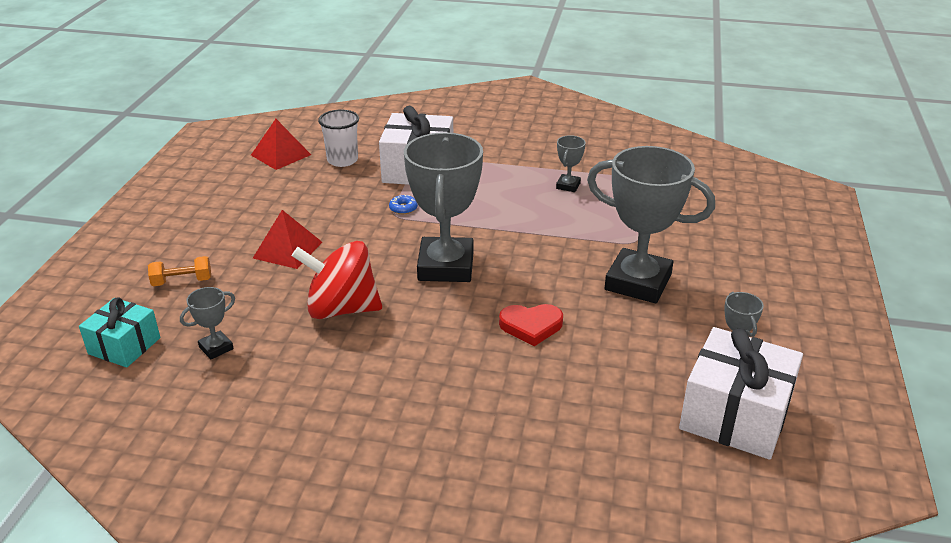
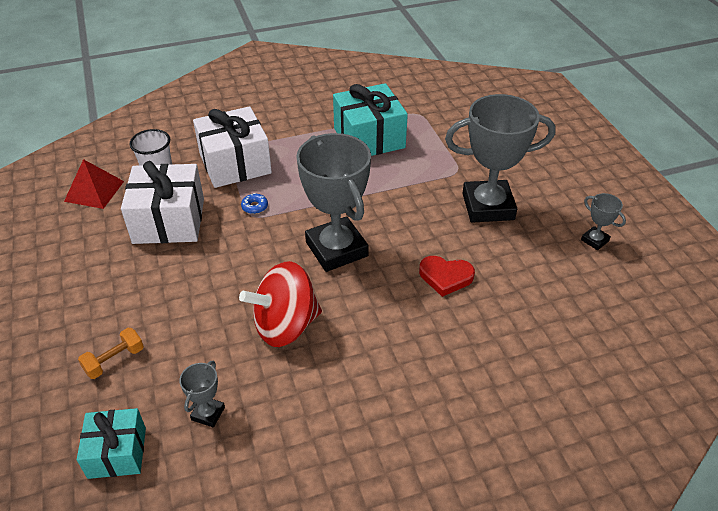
camera: 30 degrees left, 10 degrees up
(287, 250) = (187, 287): red pyramid -> none
(531, 326) = (445, 277): red heart -> red heart turned 45 degrees clockwise
(568, 186) = (369, 138): grey trophy -> turquoise gift
(735, 415) = (634, 290): white gift -> white gift (169, 220)

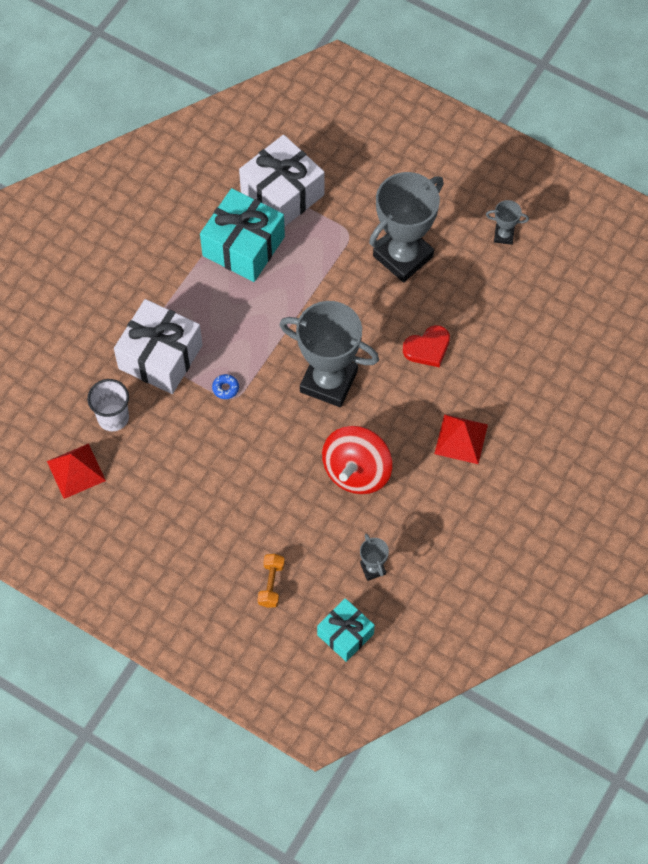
camera: 40 degrees left, 20 degrees up
(169, 220) = (173, 451): white gift -> white gift (282, 193)
(405, 363) = (461, 439): none -> red pyramid

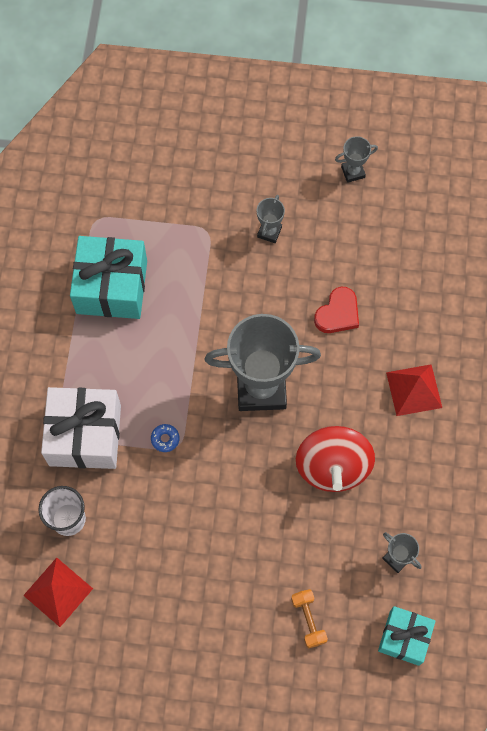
camera: 25 degrees left, 5 degrees up
(282, 193) = (123, 218): white gift -> none
(403, 256) = (269, 232): grey trophy -> grey trophy, size x0.43

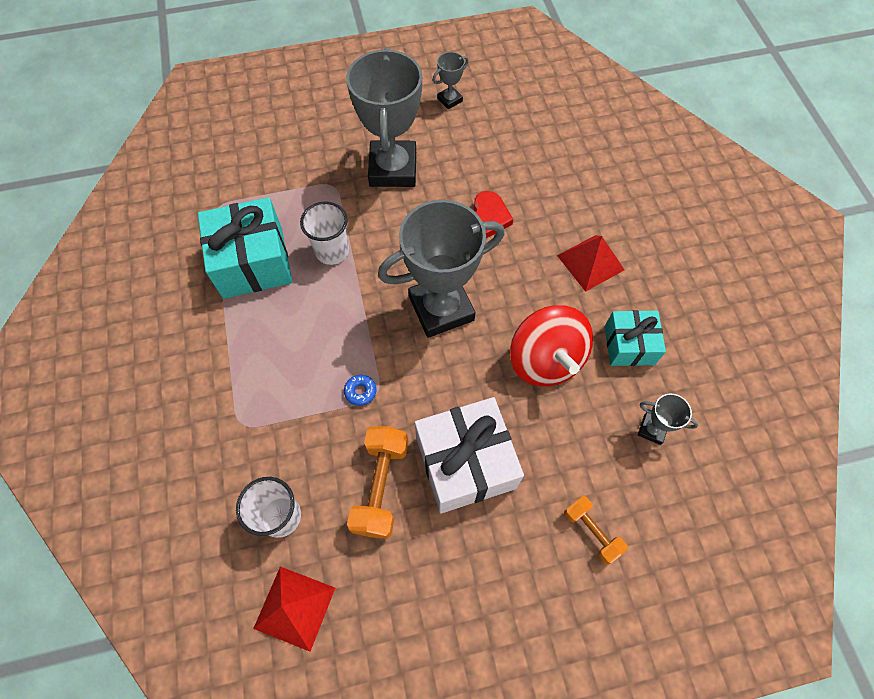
camera: 20 degrees left, 5 degrees down
(85, 435) = (271, 417): white gift -> white gift (465, 463)
(154, 524) = (381, 486): none -> orange dumbbell
(184, 299) = (332, 251): none -> white cup
(269, 232) = (393, 169): grey trophy -> grey trophy, size x2.32
(404, 638) = (700, 512): turquoise gift -> turquoise gift (629, 345)

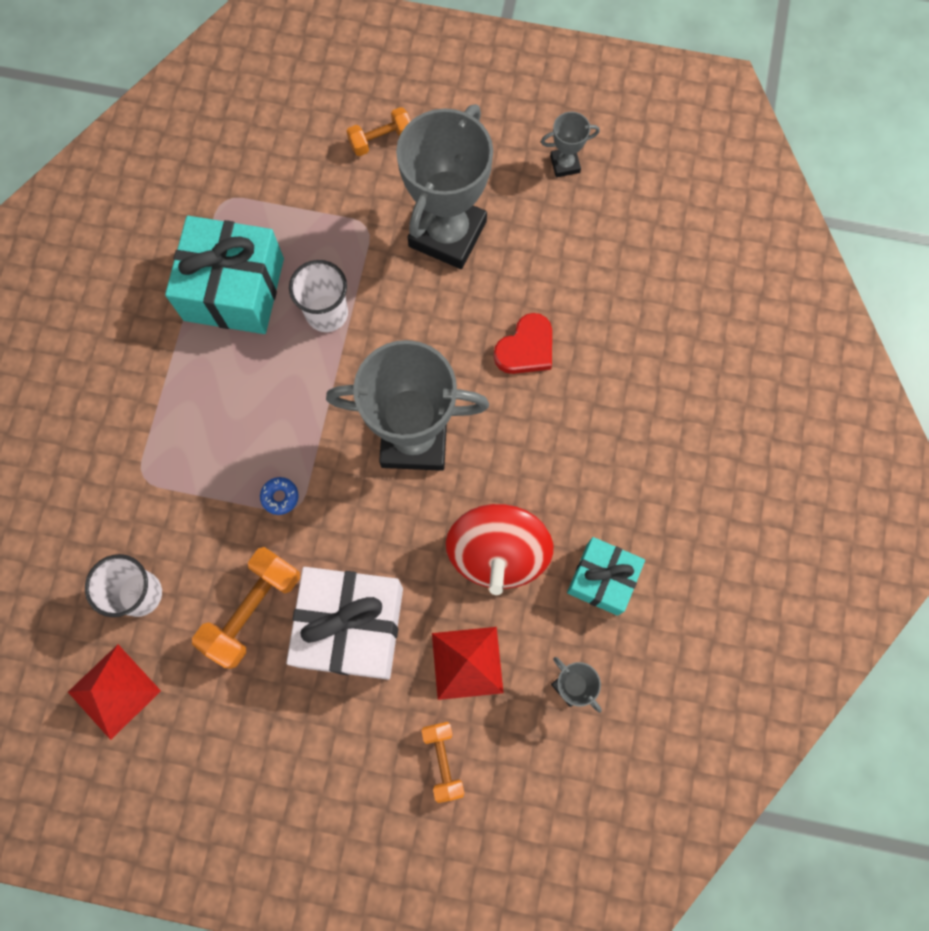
camera: 25 degrees right, 10 degrees up
(315, 129) = (381, 140): none -> orange dumbbell
(590, 262) = (616, 458): red pyramid -> red pyramid (467, 662)

